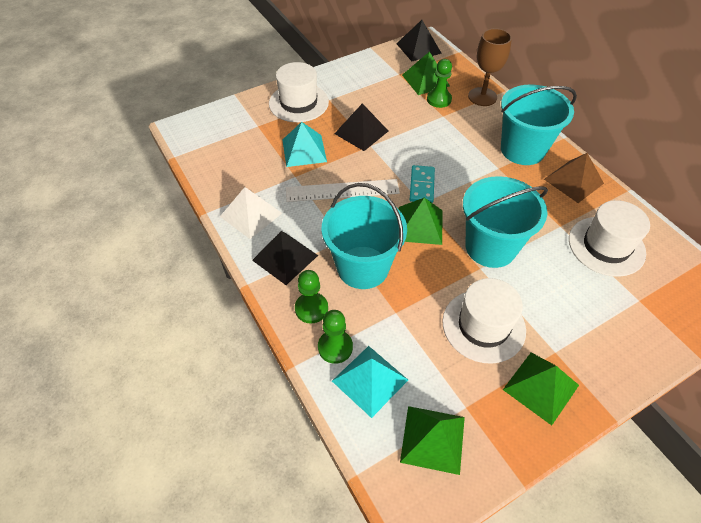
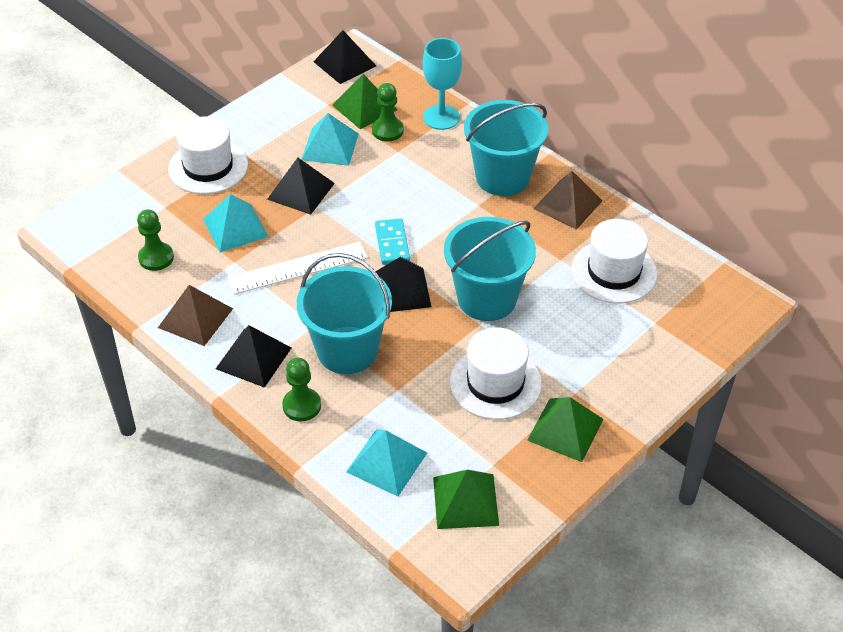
camera: 15 degrees left, 5 degrees down
(251, 214) = (195, 318): white pyramid -> brown pyramid
(335, 347) = (340, 439): green pawn -> green pawn (156, 258)
(392, 103) = (330, 146): none -> turquoise pyramid
(419, 225) = (400, 290): green pyramid -> black pyramid
(482, 97) = (441, 117): brown goblet -> turquoise goblet

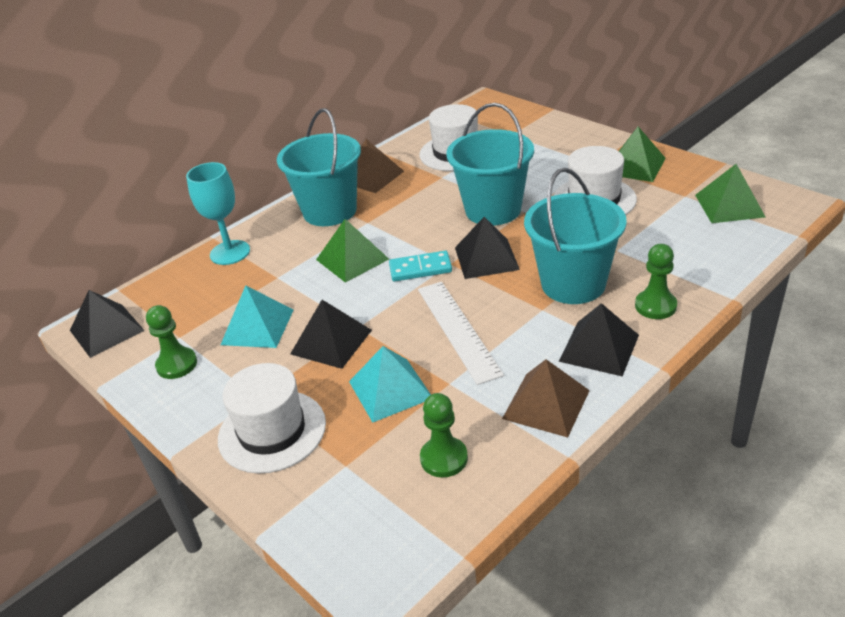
camera: 85 degrees left, 10 degrees down
(364, 107) = (195, 307): green pyramid -> green pyramid (352, 259)
(386, 462) = (705, 248): turquoise pyramid -> none
(387, 130) = (241, 287): green pawn -> green pawn (177, 364)

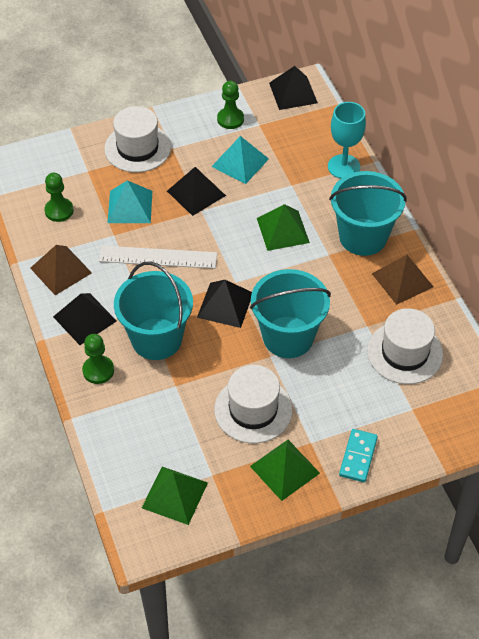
camera: 110 degrees right, 15 degrees up
(420, 269) = (241, 263): turquoise domino -> turquoise domino (358, 457)

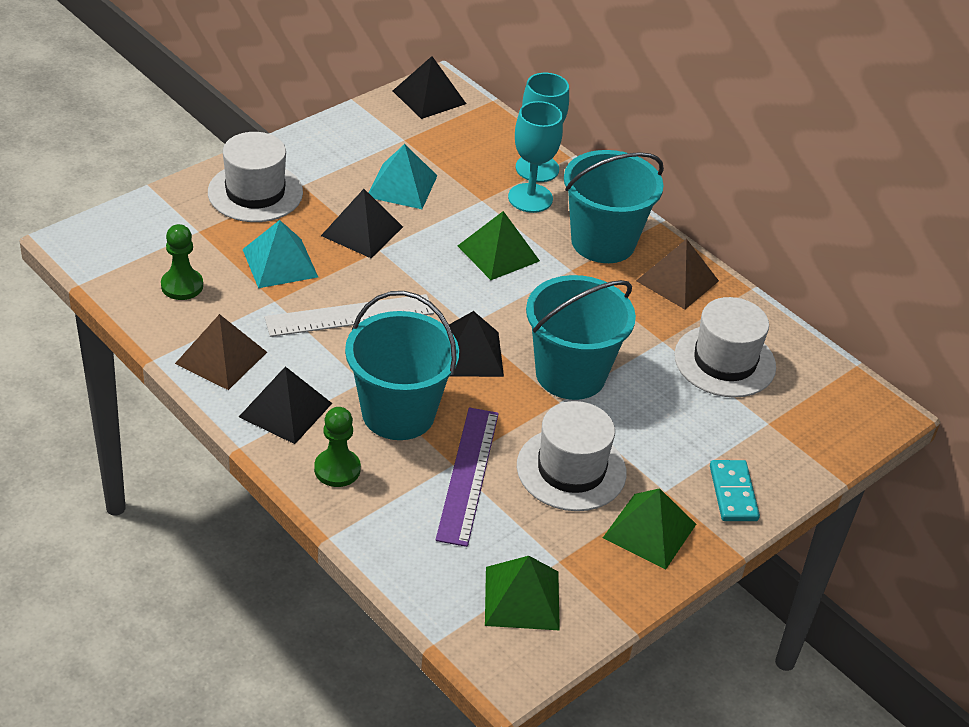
camera: 25 degrees left, 10 degrees down
(182, 396) = (468, 475): none -> purple ruler
(230, 119) = (363, 139): green pawn -> none
(327, 190) = (530, 198): none -> turquoise goblet

